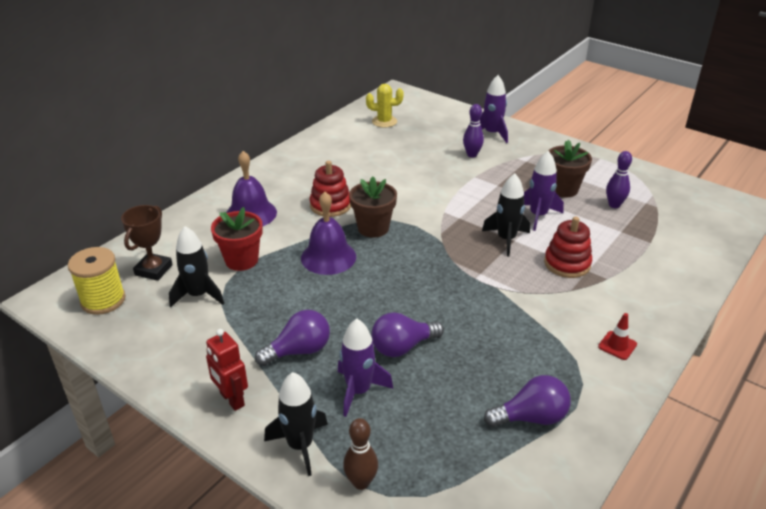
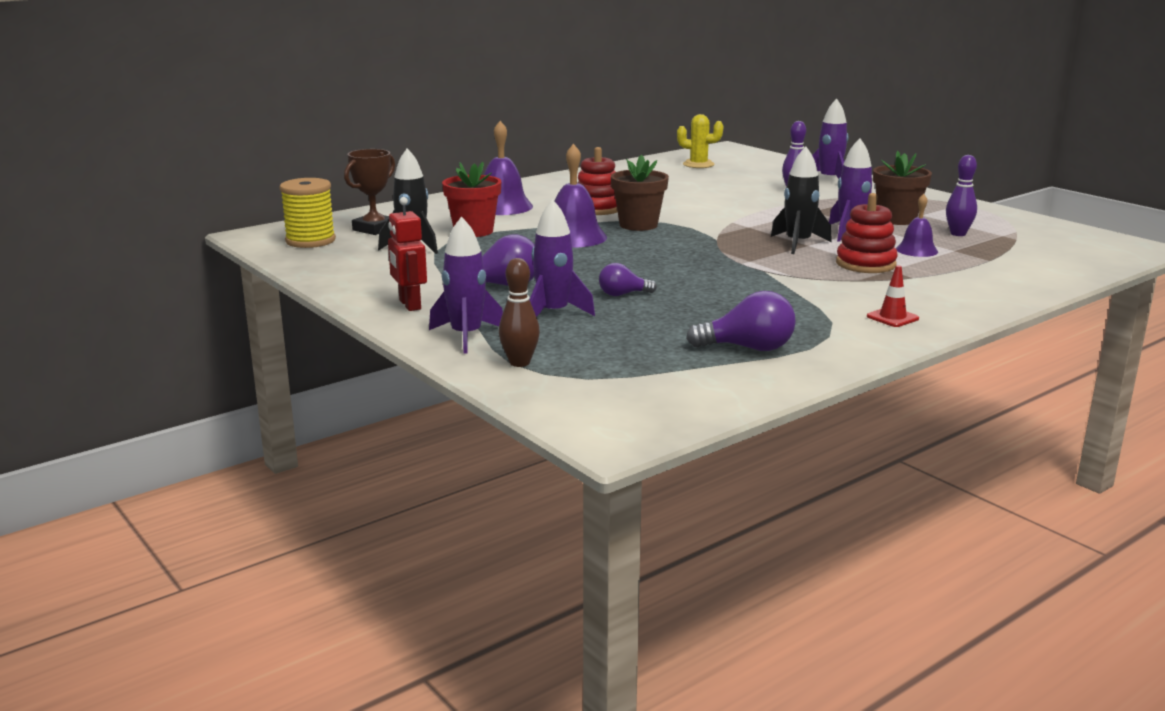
camera: 15 degrees right, 15 degrees down
(300, 446) = (466, 336): black rocket -> purple rocket
(402, 347) = (623, 294): purple light bulb -> purple light bulb, size x0.63
(595, 235) = (916, 250): none -> purple bell

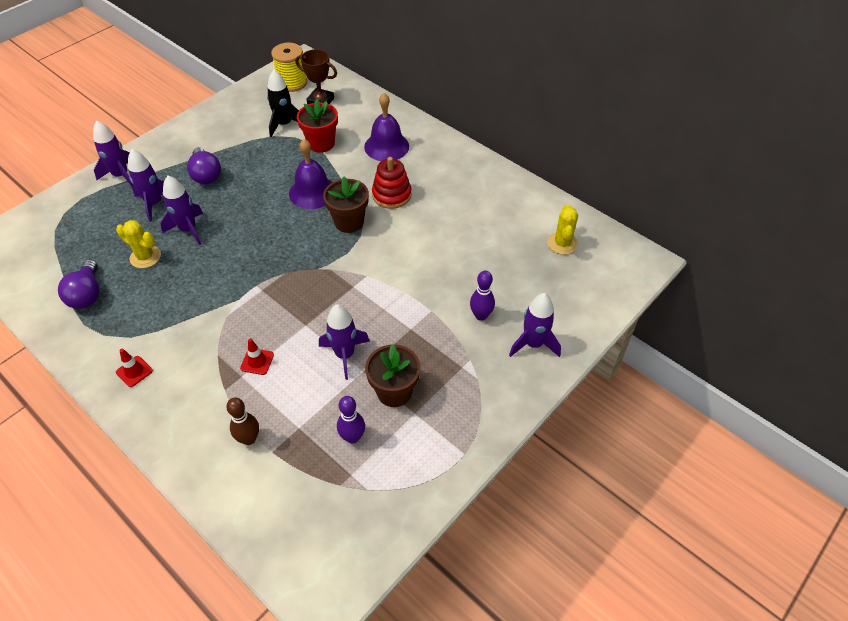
camera: 80 degrees right, 30 degrees up
(409, 305) = (173, 145): red robot -> none
(519, 363) = (79, 201): brown bowling pin -> brown bowling pin (249, 439)
(623, 294) = (188, 230): purple light bulb -> purple rocket
(674, 316) = (145, 257): none -> yellow cactus
(798, 244) = (309, 319): black rocket -> none
(865, 264) = (257, 361): red stacking toy -> red traffic cone
(916, 250) = (298, 399): purple bell -> none

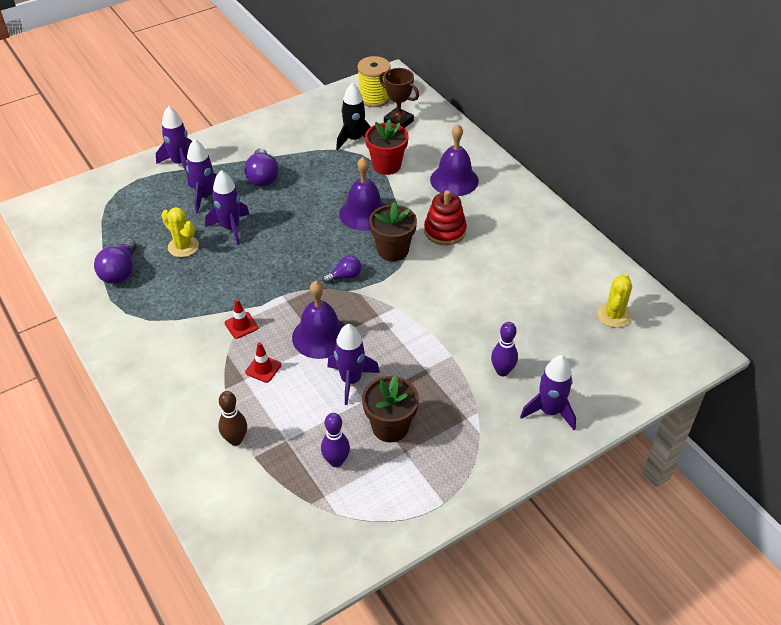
camera: 15 degrees right, 5 degrees down
(134, 371) = (145, 353): red traffic cone -> red traffic cone (241, 325)
(304, 318) = (320, 336): none -> purple bell
(311, 255) = (345, 276): none -> purple light bulb

